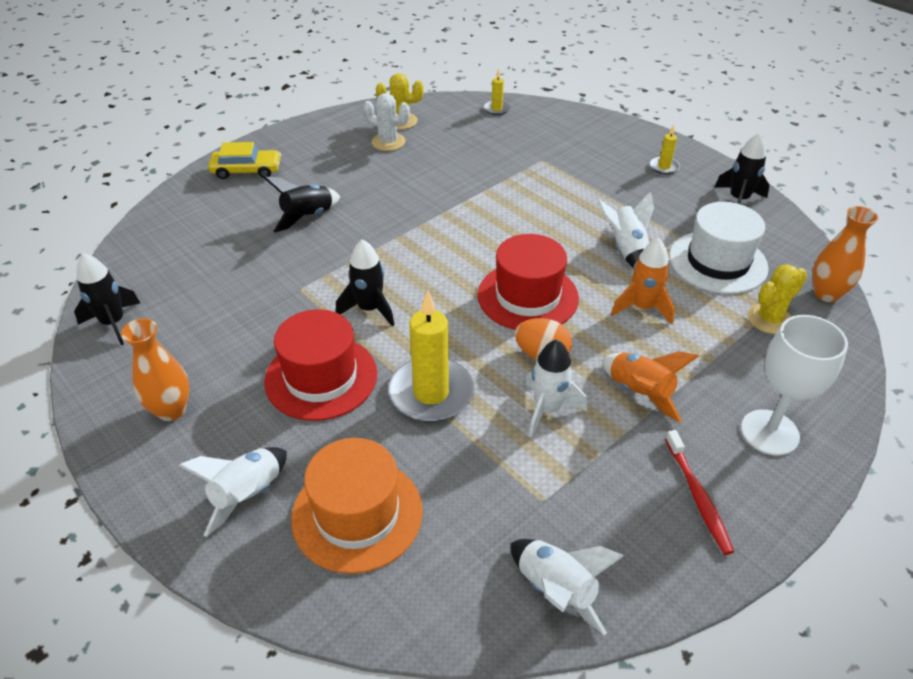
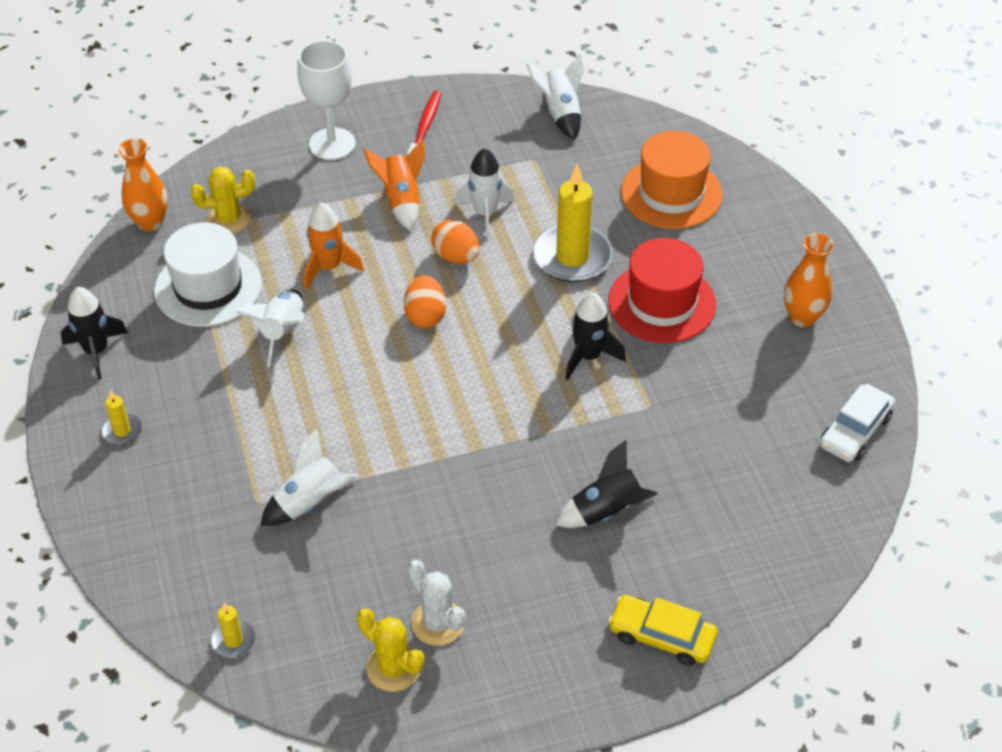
camera: 155 degrees left, 5 degrees up
(113, 323) = (855, 431): black rocket -> white car
(247, 495) = (749, 231): white rocket -> white rocket (310, 502)
(528, 296) = (425, 316): red hat -> orange egg

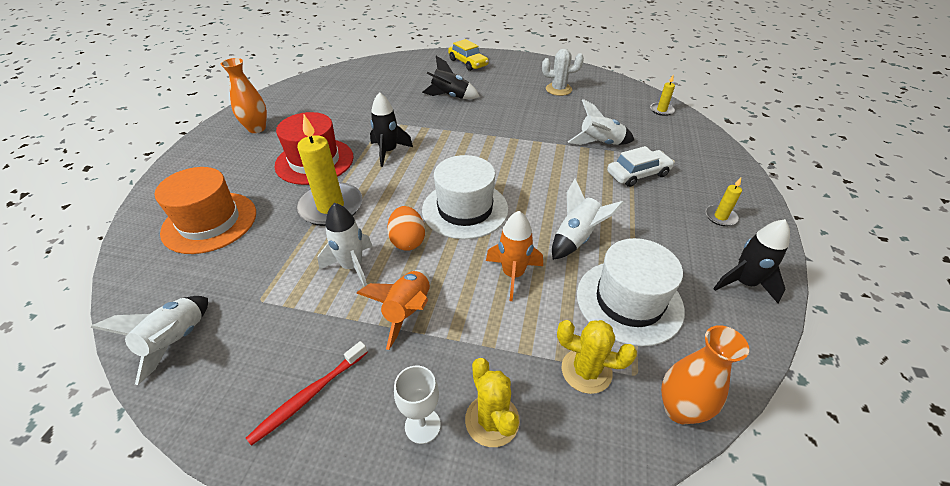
camera: 150 degrees left, 5 degrees down
(332, 144) = (422, 425): white goblet -> white goblet, size x0.59
(393, 668) = (587, 84): yellow cactus -> yellow cactus (492, 420)
(425, 316) = (465, 209): orange egg -> white hat
(438, 623) = (558, 89): white cactus -> white cactus turned 75 degrees counterclockwise
(855, 431) = (308, 86): white car -> white car (638, 174)

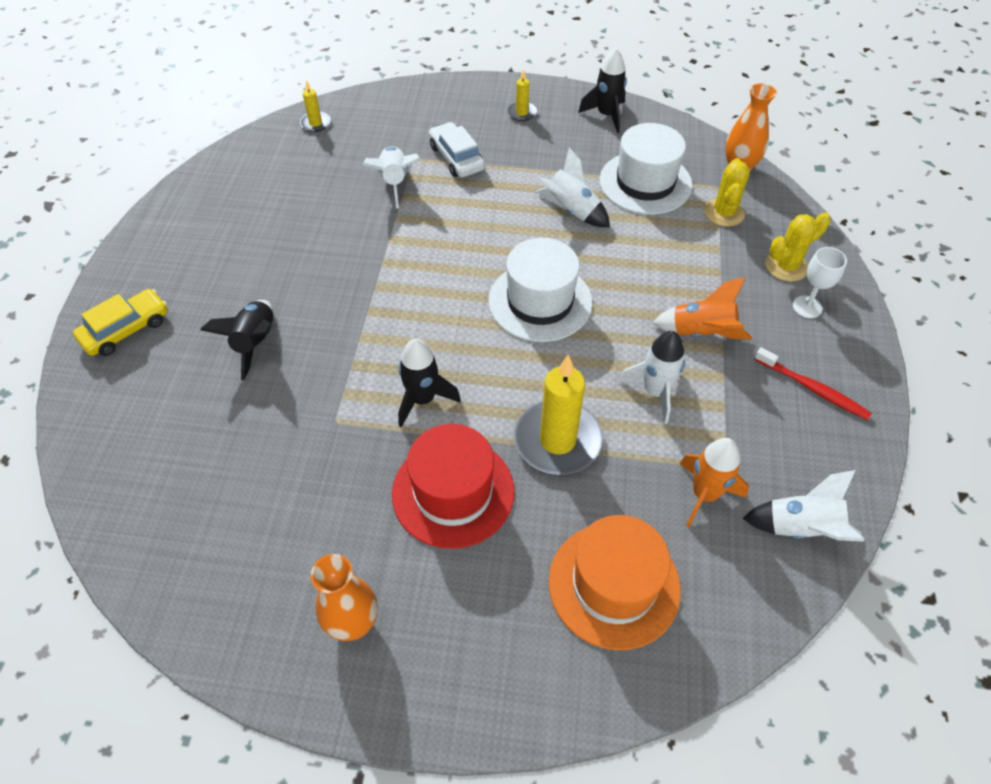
camera: 95 degrees left, 10 degrees up
(408, 241) = (604, 348): orange egg -> none
(513, 274) = (633, 257): orange rocket -> orange rocket (704, 494)
(558, 89) = (246, 215): white cactus -> none

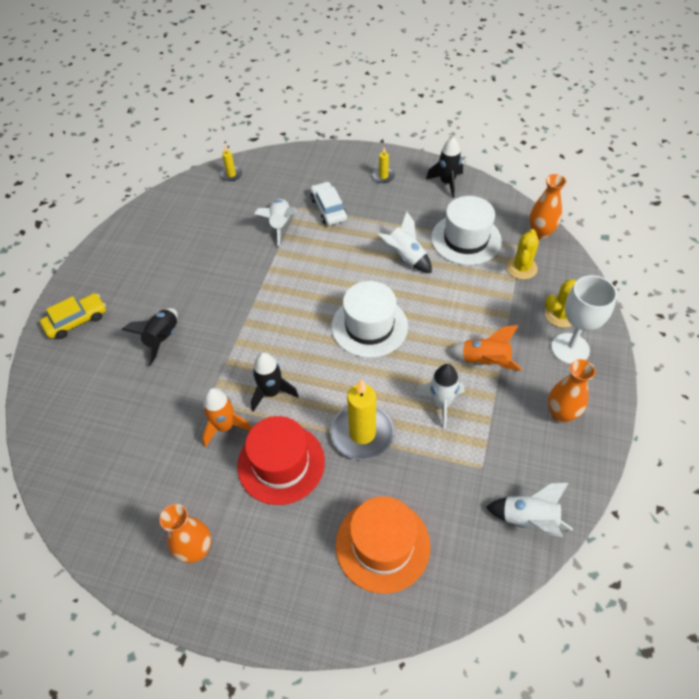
camera: 10 degrees right, 0 degrees up
(704, 494) = (462, 486): orange rocket -> orange rocket (225, 426)
(807, 307) = (570, 349): white goblet -> white goblet, size x1.71
(813, 389) = (561, 414): red toothbrush -> orange vase

